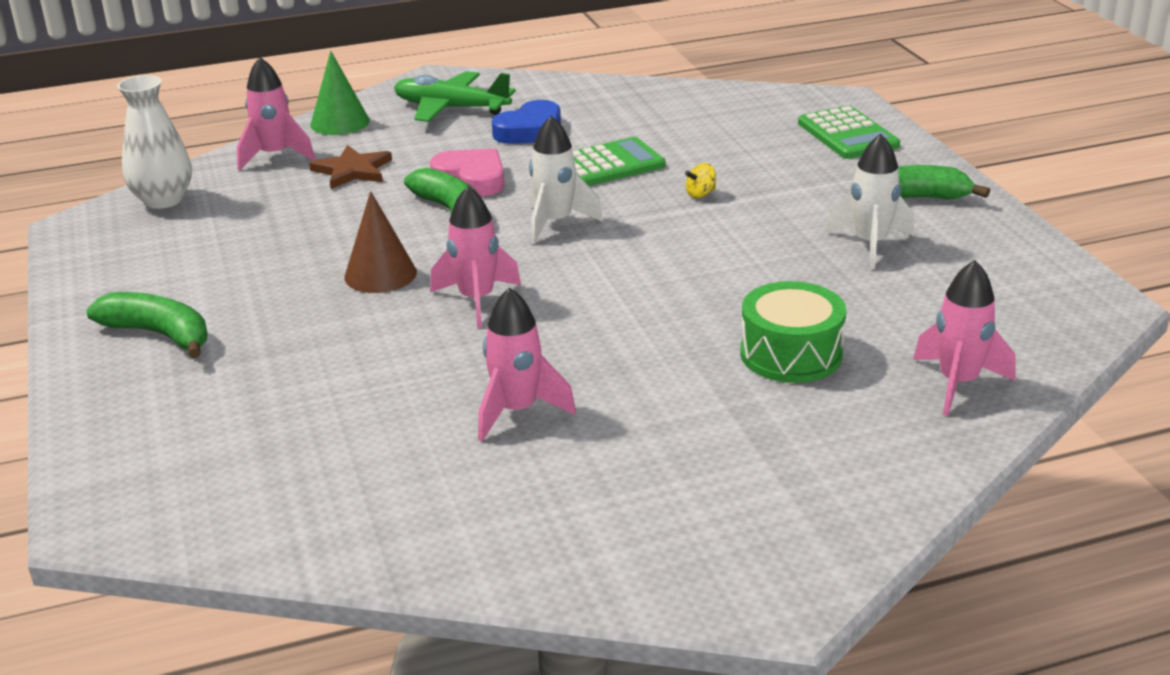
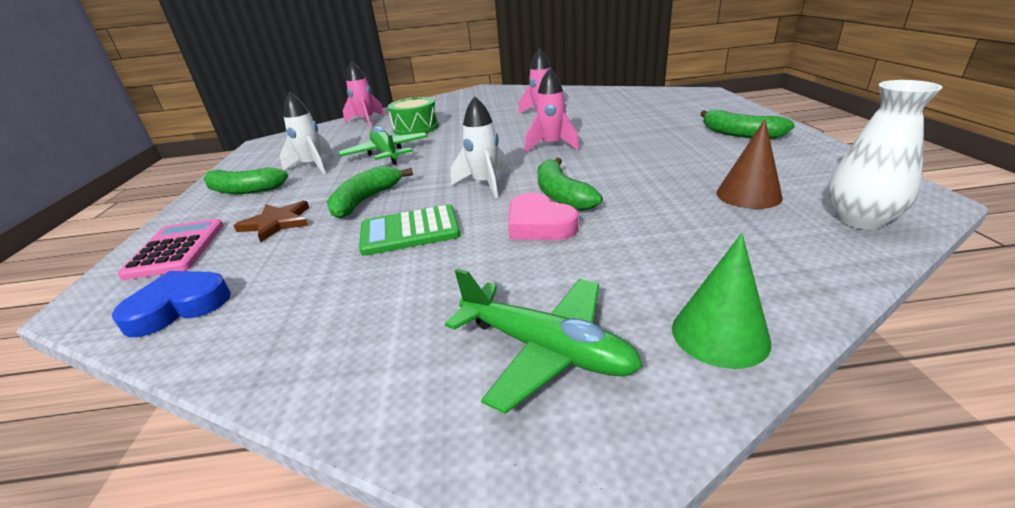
camera: 165 degrees left, 0 degrees up
(275, 156) = (777, 272): pink rocket -> none
(353, 170) = (664, 242): brown star -> brown star (276, 223)
(380, 274) = (612, 158): brown cone -> brown cone (748, 195)
(530, 131) = (454, 286): blue heart -> blue heart (179, 307)
(700, 194) = (366, 200): yellow spinning top -> green banana
(769, 275) = (386, 154): none -> green plane
(847, 134) = (176, 249): green calculator -> pink calculator

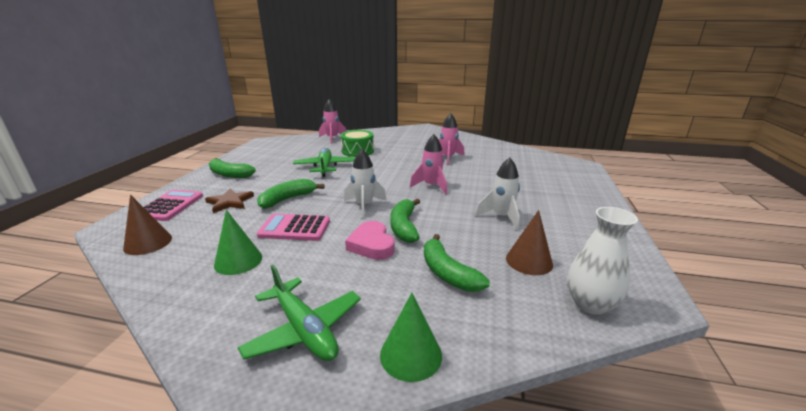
camera: 15 degrees right, 5 degrees down
(179, 307) = (148, 243): blue heart -> brown cone
(313, 166) = (277, 166): white rocket -> white rocket (501, 217)
(359, 291) = (238, 261): none -> green cone
(410, 231) = (294, 228): green calculator -> pink calculator
(740, 134) = (573, 209): green banana -> green banana (447, 273)

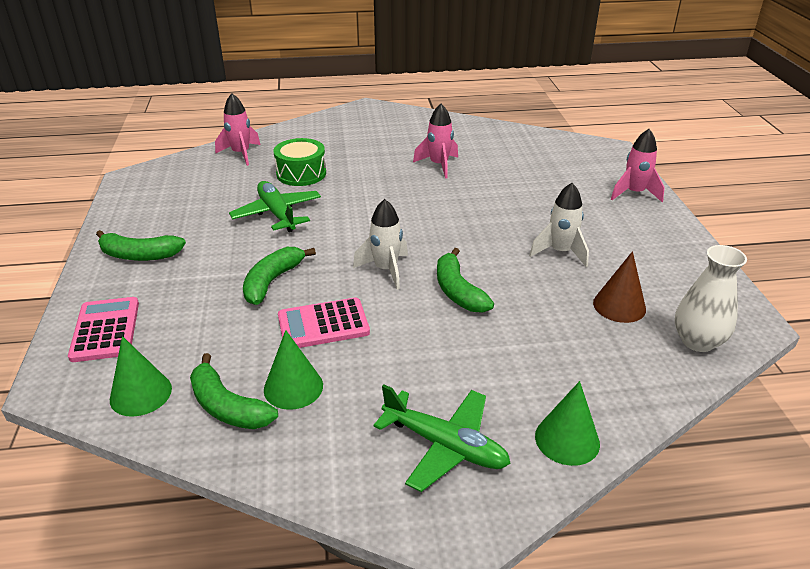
camera: 20 degrees left, 10 degrees up
(148, 243) = (141, 394): brown cone -> green cone
(230, 202) = (192, 304): brown star -> none
(371, 245) = (438, 325): pink heart -> none
(431, 186) = (449, 220): pink rocket -> pink rocket (634, 193)
(447, 273) = (546, 341): green banana -> green banana (227, 407)

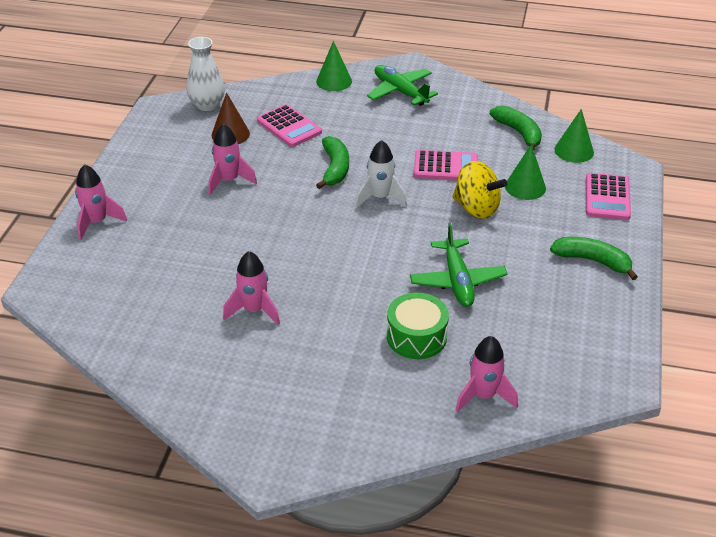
camera: 160 degrees left, 5 degrees up
(272, 281) = (476, 208): green banana -> yellow spinning top
(293, 387) = (476, 134): green cone -> green cone (525, 187)
(559, 334) = (289, 126): none -> pink calculator
(560, 252) = (229, 181): white rocket -> pink rocket

